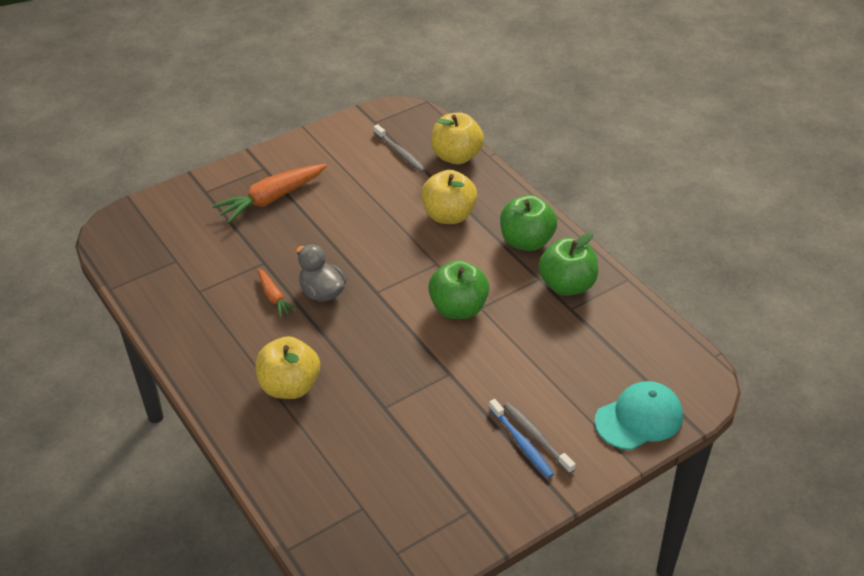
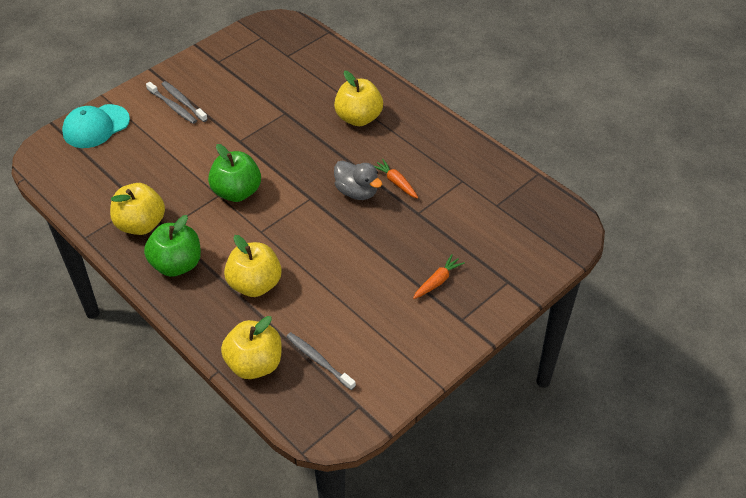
camera: 170 degrees right, 5 degrees up
(271, 199) = (437, 281): orange carrot -> orange carrot, size x0.54
(521, 443) = (183, 101): blue toothbrush -> grey toothbrush
(567, 285) = (141, 224): green apple -> yellow apple

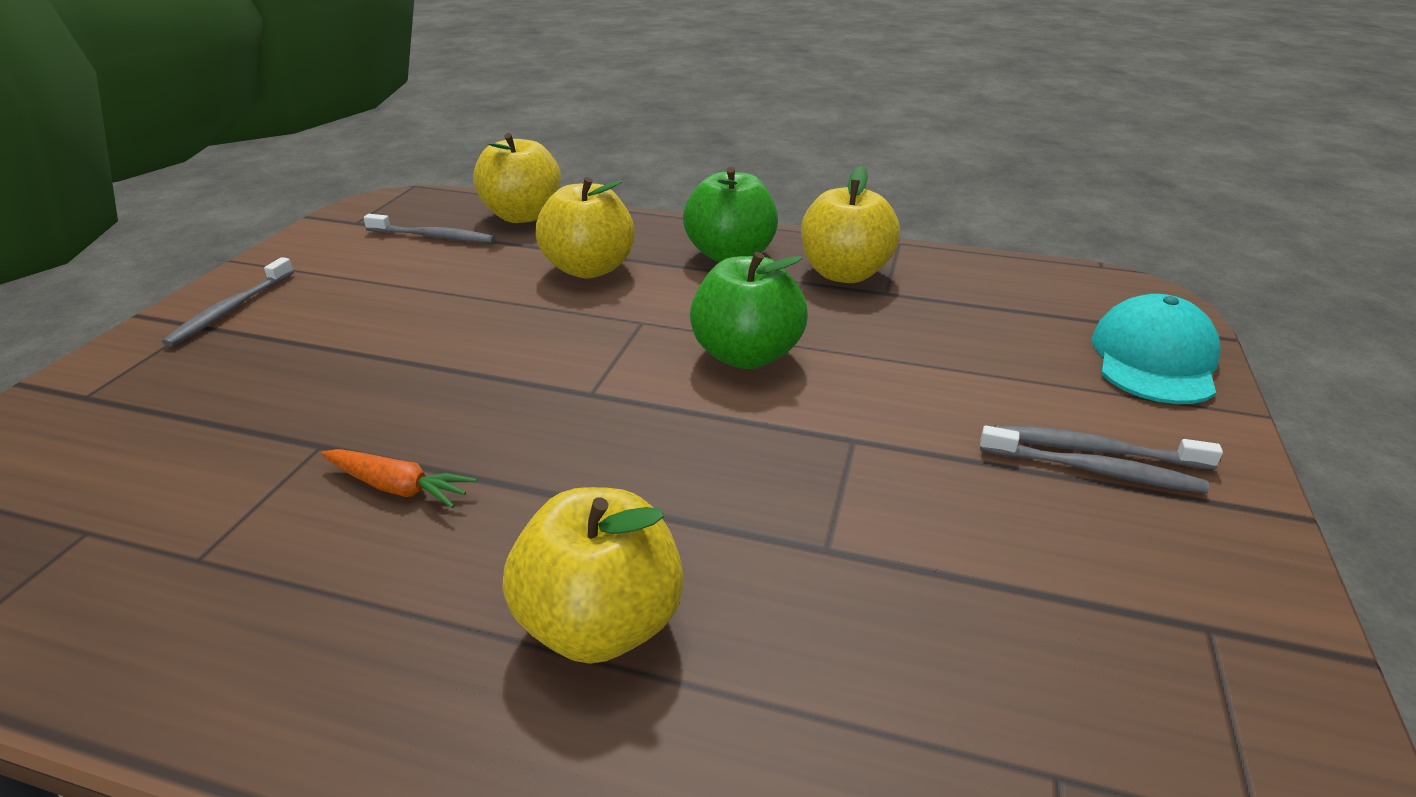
camera: 150 degrees right, 15 degrees down
(357, 192) = (491, 436): grey duck -> none
(437, 281) = (251, 355): orange carrot -> none
(444, 326) = (230, 310): none -> grey toothbrush

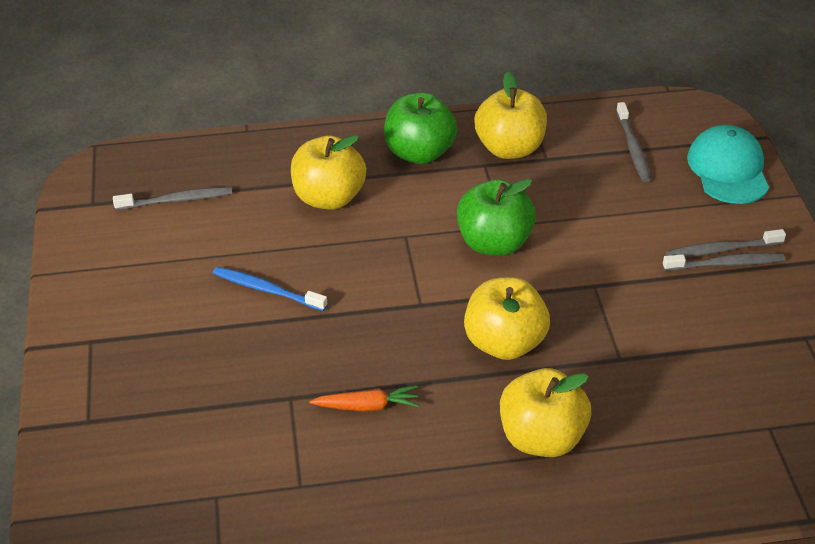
camera: 25 degrees left, 10 degrees up
(230, 310) = (100, 320): grey toothbrush -> grey toothbrush (633, 148)
(428, 329) = (266, 289): none -> blue toothbrush
(522, 216) = (226, 156): yellow apple -> yellow apple (504, 343)

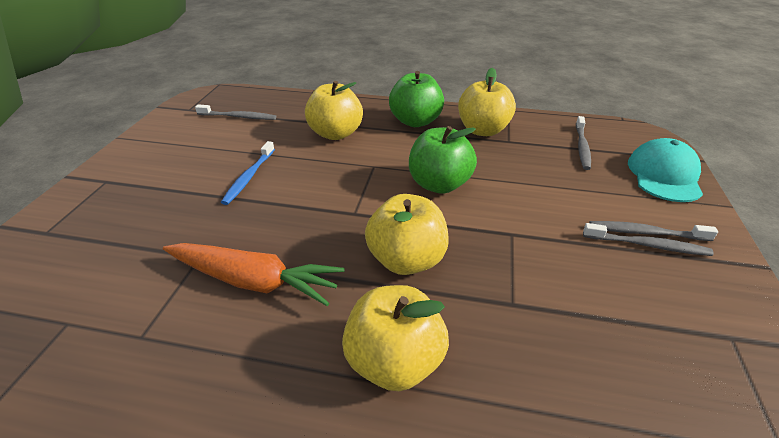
camera: 20 degrees right, 5 degrees down
(266, 289) = (249, 177): blue toothbrush -> blue toothbrush turned 120 degrees counterclockwise
(367, 406) = (254, 281): orange carrot -> orange carrot, size x1.84

